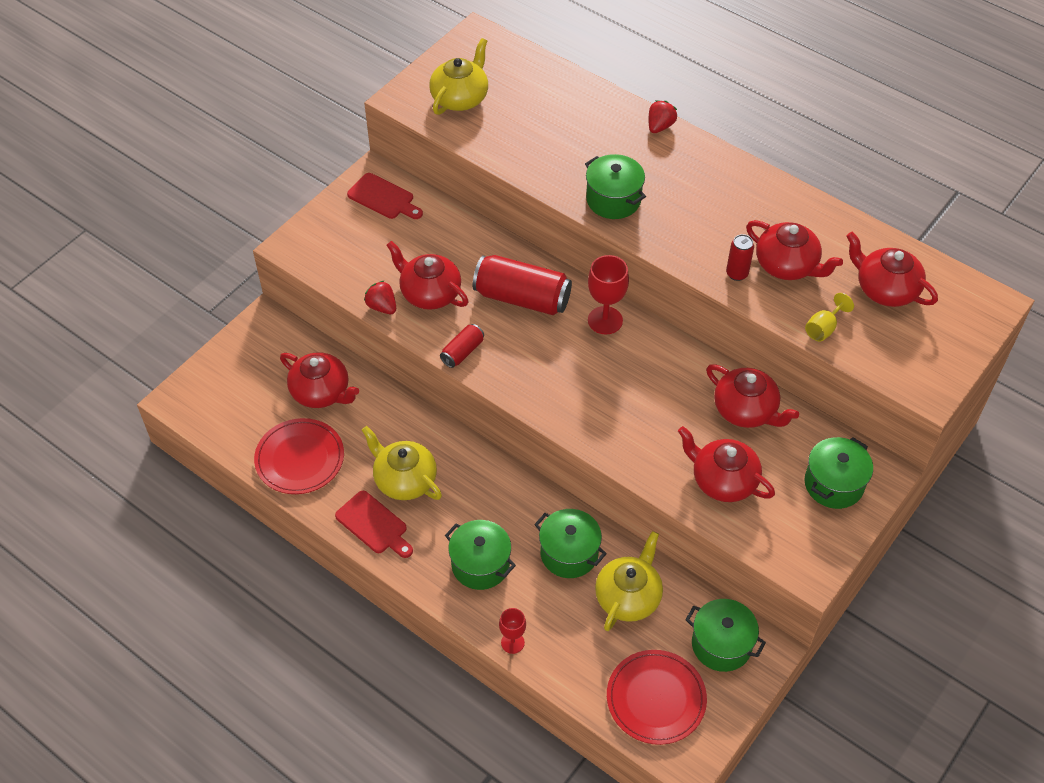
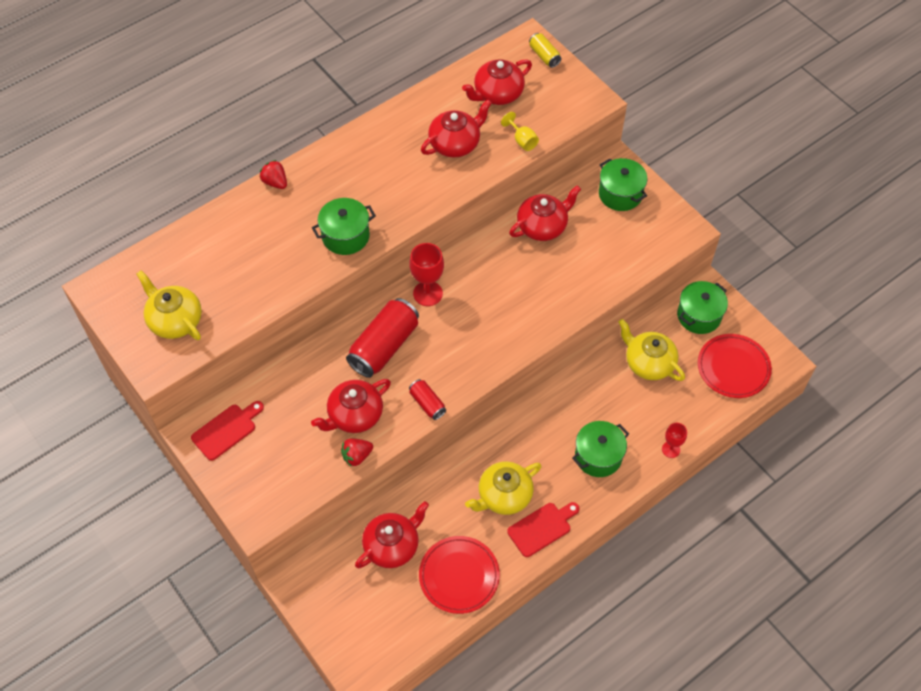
camera: 75 degrees left, 5 degrees up
(569, 553) = (602, 392): green pot -> none
(723, 480) = (601, 258): red teapot -> none
(737, 274) = (453, 177): red can -> none
(974, 324) = (544, 56): none -> yellow can

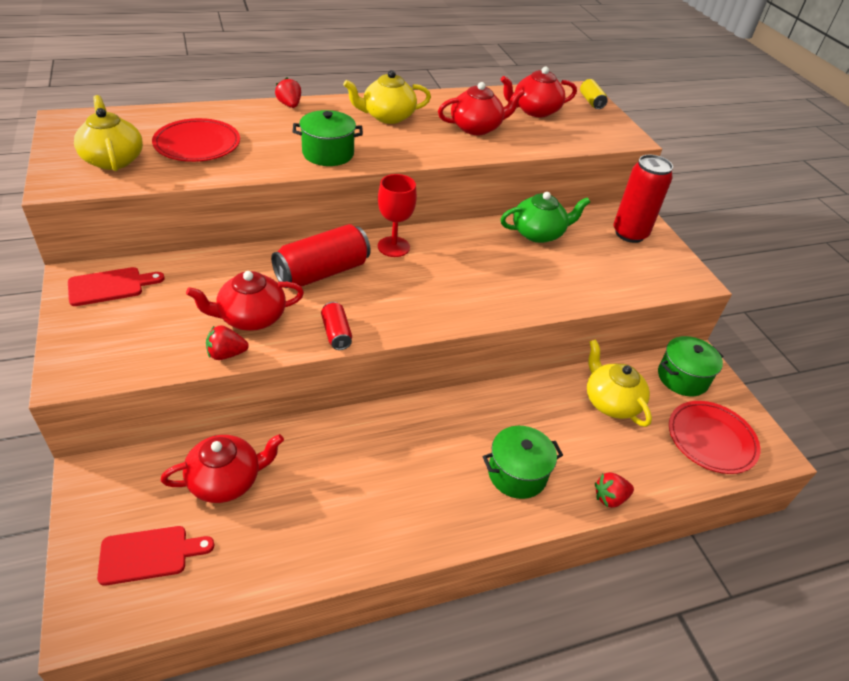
camera: 15 degrees right, 15 degrees down
(459, 576) = (283, 545): red plate -> red plate (197, 144)
(504, 496) = (385, 475): yellow teapot -> yellow teapot (387, 116)
(522, 140) = (544, 143): yellow goblet -> none
(541, 528) = (413, 528): red cutting board -> red cutting board (149, 554)
(542, 226) = (538, 233): red teapot -> green teapot
(620, 194) = (629, 234): green pot -> red can
(671, 449) = (610, 498): red goblet -> red strawberry

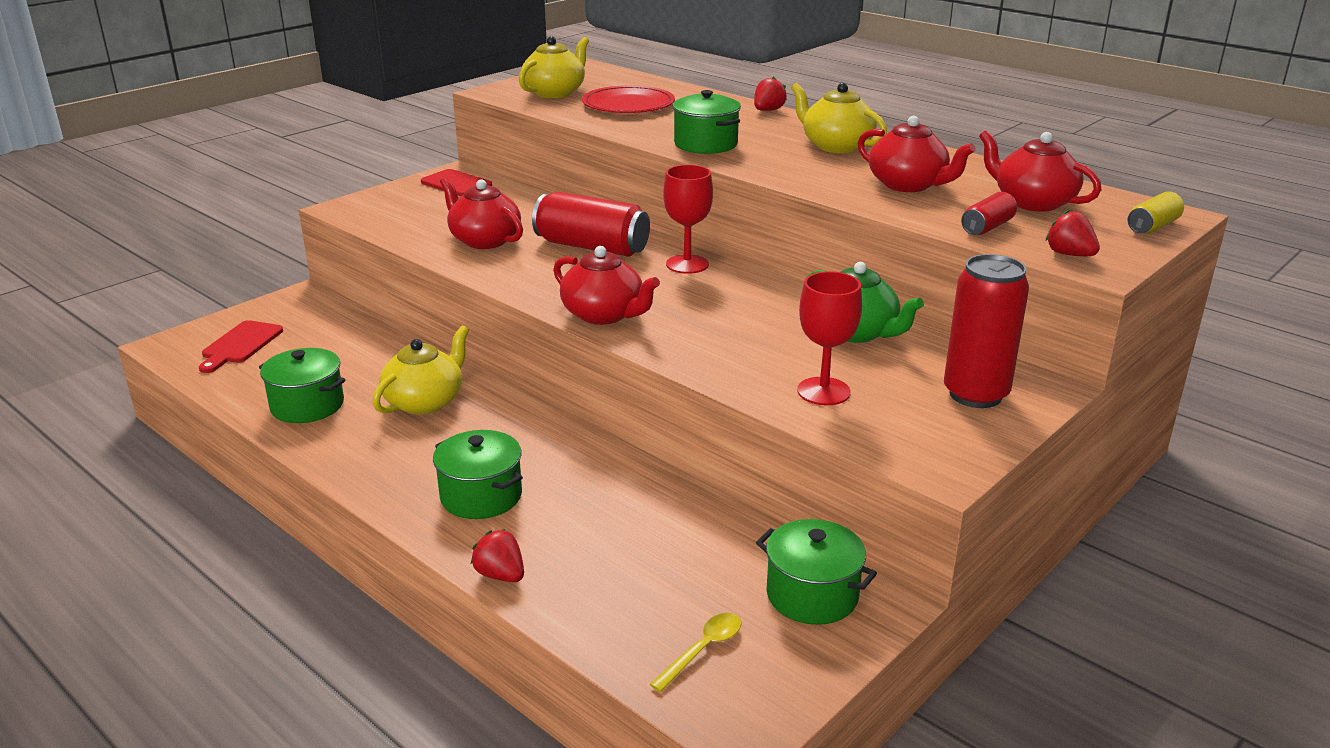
camera: 65 degrees right, 15 degrees down
(149, 554) = (240, 345): red cutting board -> red cutting board turned 60 degrees clockwise
(226, 354) = (425, 246): red strawberry -> red strawberry (1069, 254)
(226, 480) = (340, 347): red teapot -> red teapot (604, 315)
(313, 535) = (307, 405): none -> green pot
(336, 333) = (507, 278): red can -> red can (987, 227)
(598, 277) = (823, 391): none -> red goblet
(610, 402) = (681, 538): yellow teapot -> yellow teapot (425, 401)
(711, 439) = (703, 650): red plate -> yellow spoon

